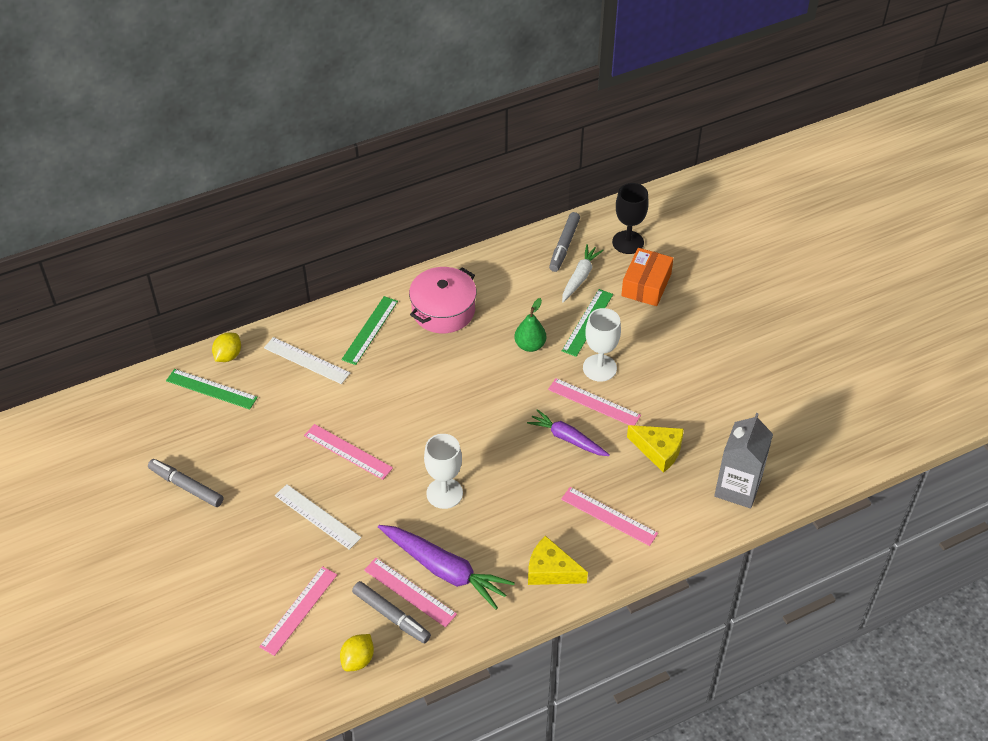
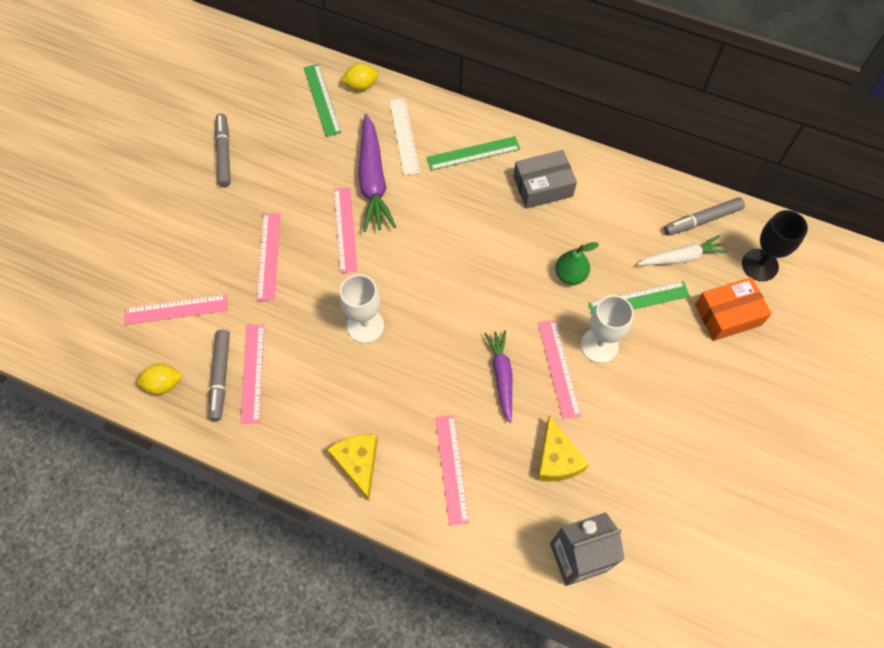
camera: 50 degrees right, 15 degrees up
(317, 516) = (268, 256): white ruler -> pink ruler
(443, 310) = (543, 186): pink pot -> grey box
(444, 570) = (293, 382): purple carrot -> purple carrot (373, 180)

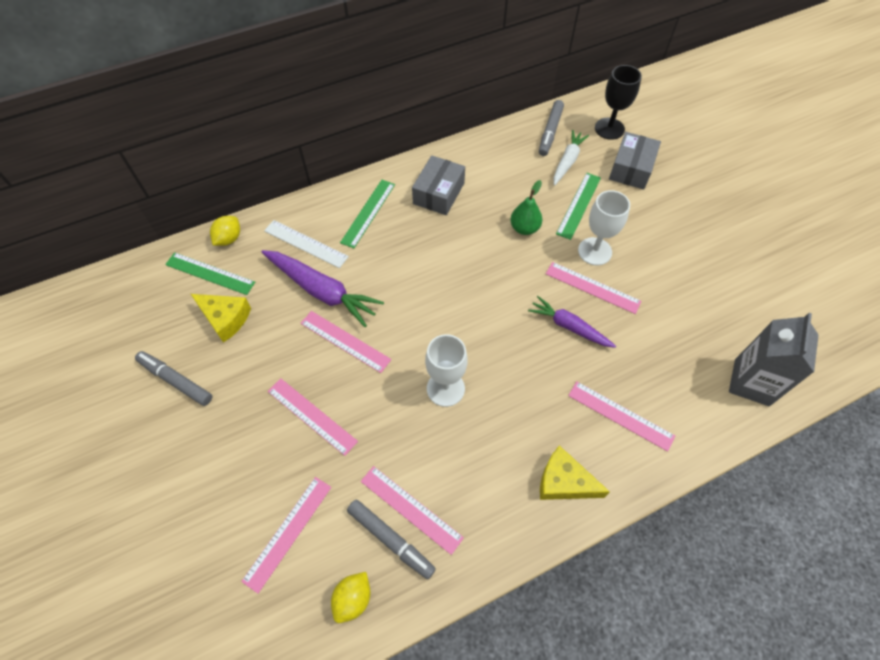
camera: 50 degrees left, 5 degrees down
(557, 459) = (664, 340): yellow cheese -> yellow cheese (225, 318)
(727, 315) = (631, 169): orange box -> grey box

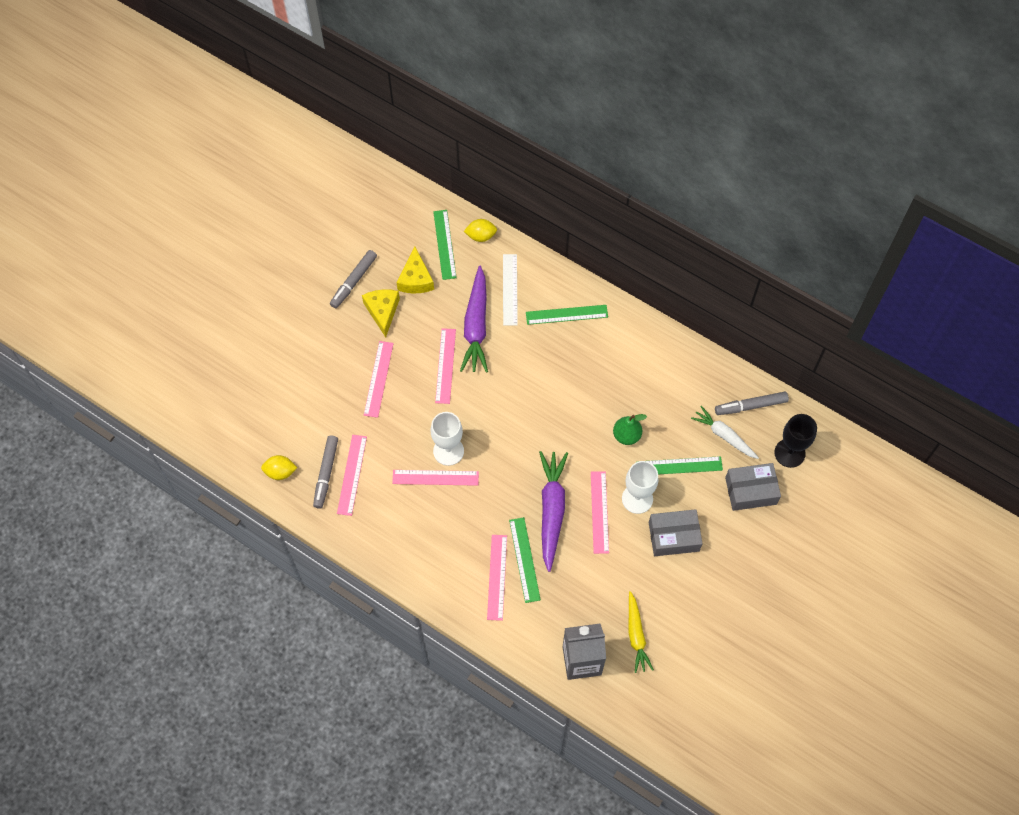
camera: 60 degrees right, 5 degrees up
(176, 380) = (353, 281): grey marker -> grey marker turned 150 degrees counterclockwise
(288, 532) = (297, 412): pink ruler -> pink ruler (435, 477)
(439, 193) = (620, 354): grey box -> grey box (673, 536)
(564, 482) = (424, 560): yellow cheese -> yellow cheese (382, 311)
(567, 161) = (724, 436): white carrot -> white carrot turned 135 degrees counterclockwise
(569, 326) = (551, 510): purple carrot -> purple carrot, size x1.58
(612, 379) = (524, 559): none -> green ruler
(740, 321) = (636, 635): none -> yellow carrot

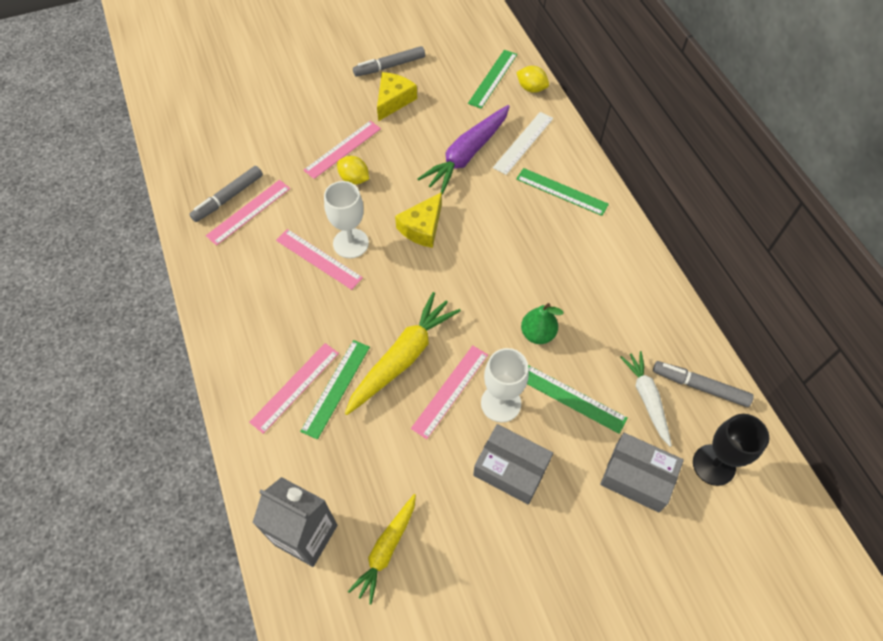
camera: 35 degrees right, 5 degrees down
(280, 472) = (193, 174): yellow lemon -> yellow lemon (354, 179)
(416, 279) = (444, 91): yellow cheese -> yellow cheese (422, 227)
(445, 365) = (411, 171): pink ruler -> none
(551, 510) = (402, 358): purple carrot -> yellow carrot

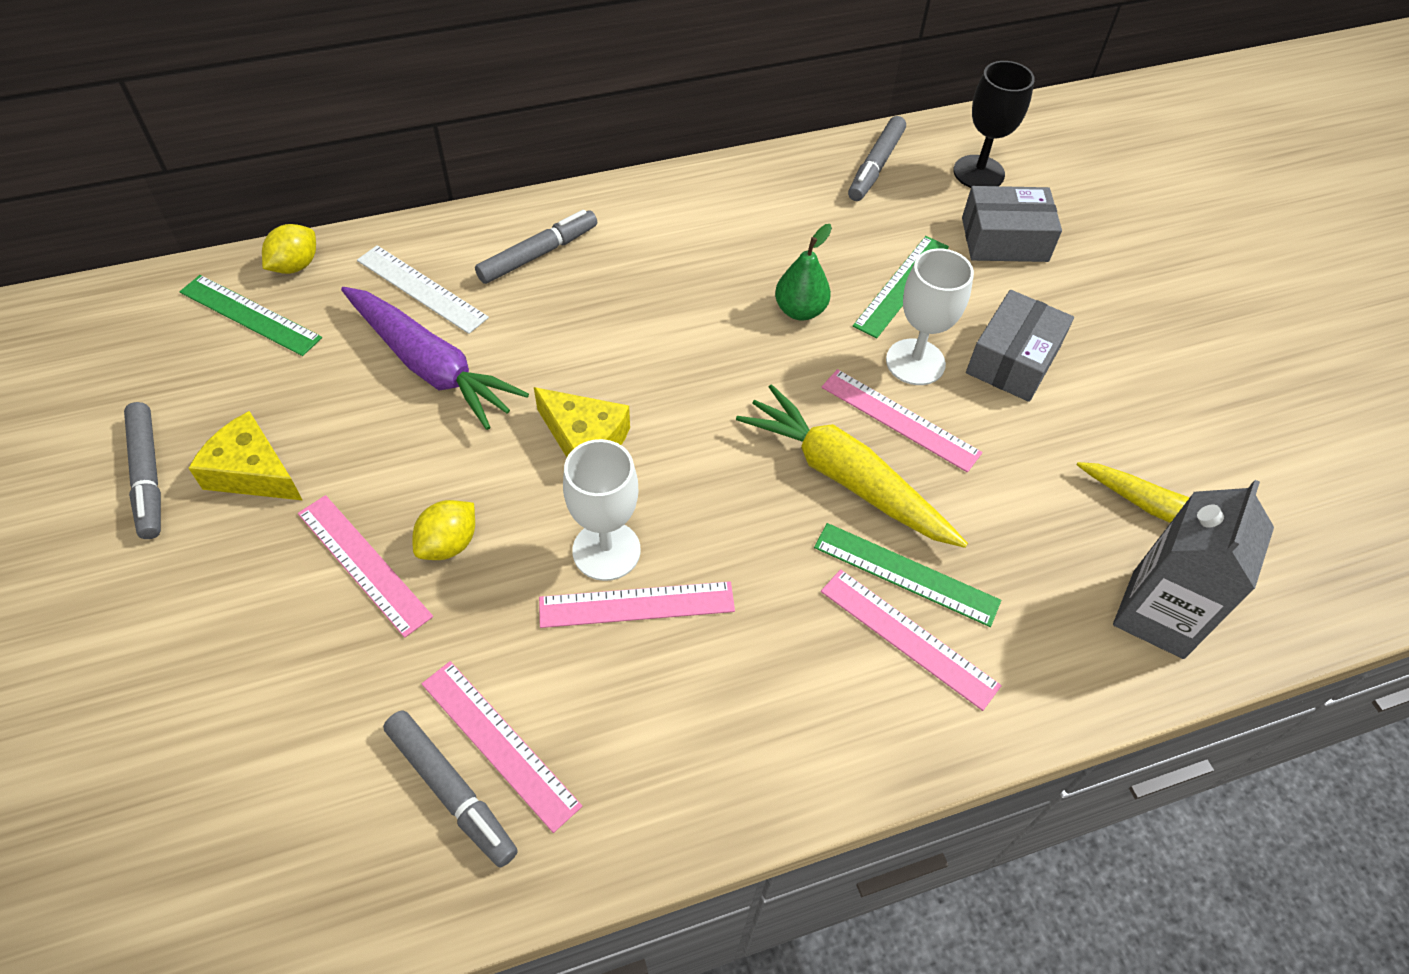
camera: 90 degrees left, 5 degrees down
(319, 259) = (637, 604): pink ruler -> pink ruler turned 45 degrees clockwise
(561, 192) = (538, 254): green ruler -> grey marker
(637, 477) = (1004, 239): grey box -> grey box turned 60 degrees clockwise
(647, 399) = (896, 215): white carrot -> none

